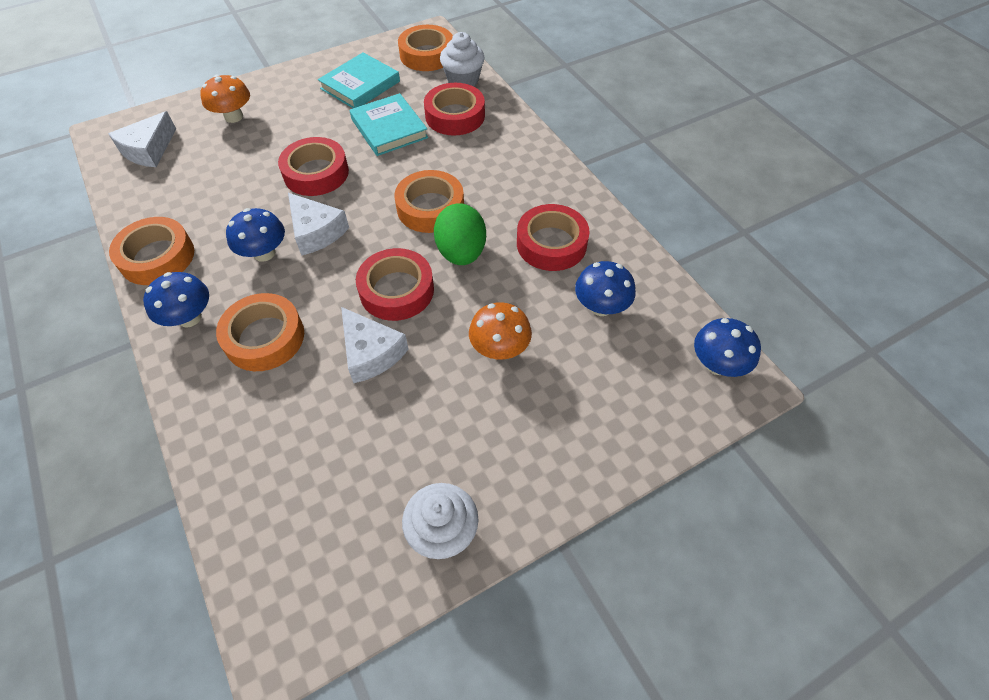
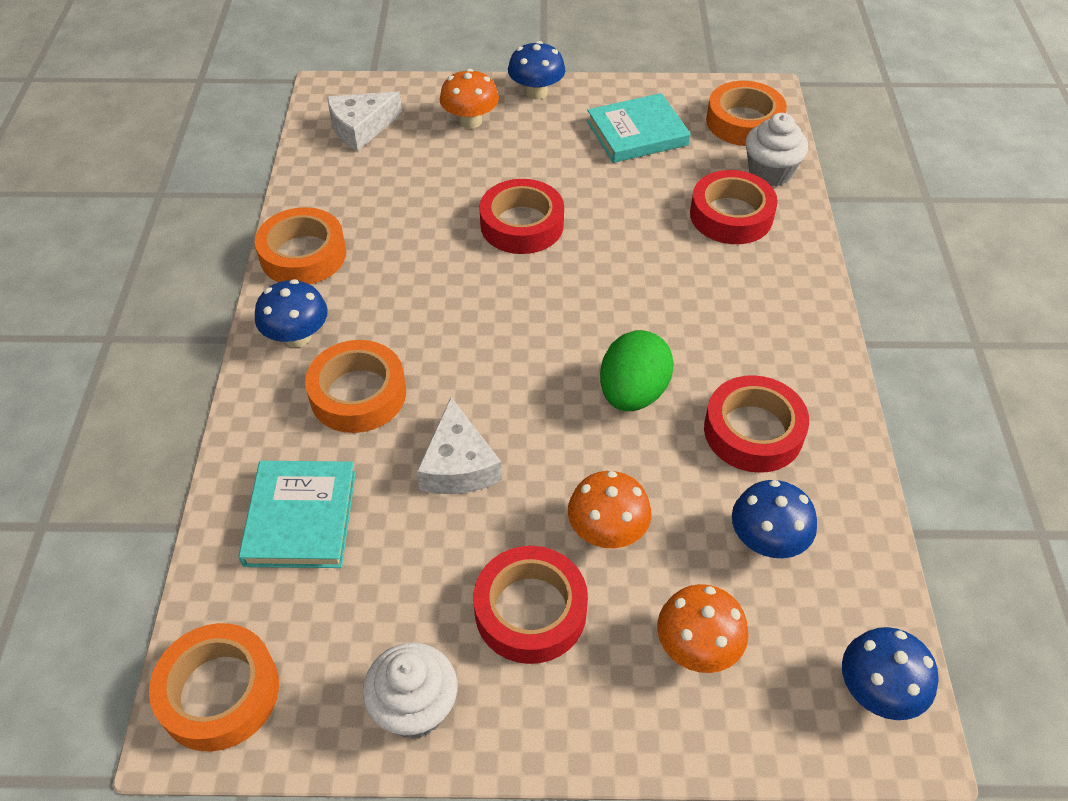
camera: 30 degrees right, 5 degrees down
(264, 253) = (412, 297): blue mushroom -> blue mushroom (536, 92)
(316, 232) = (481, 295): white cheese -> none
(389, 128) = (639, 201): turquoise book -> turquoise book (301, 518)
(396, 290) = (530, 405): red tape -> red tape (530, 610)
(430, 208) = (629, 321): orange tape -> orange tape (219, 692)
(600, 393) = (697, 647): none -> orange mushroom

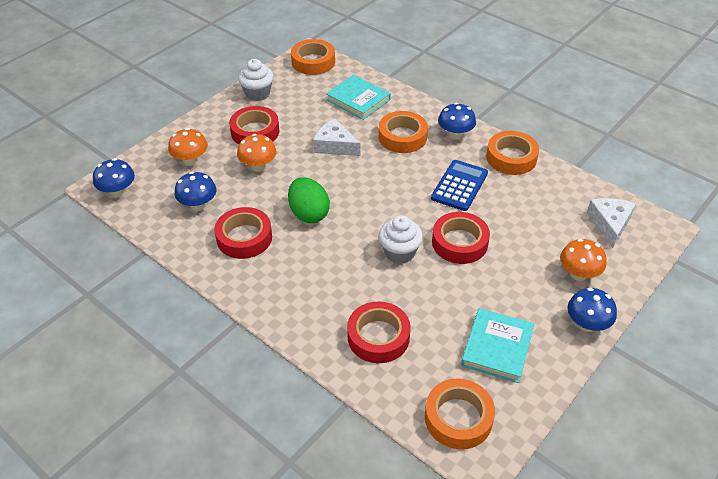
camera: 130 degrees right, 5 degrees down
(415, 275) = (459, 186): none -> blue calculator
(770, 172) = (395, 388): white cupcake -> white cupcake (399, 252)

